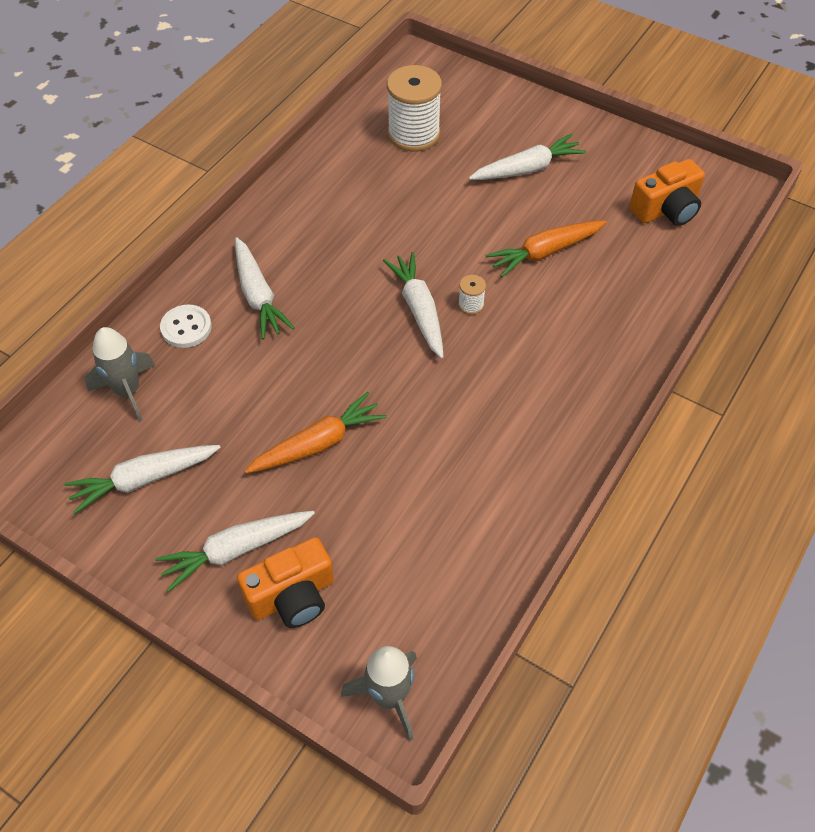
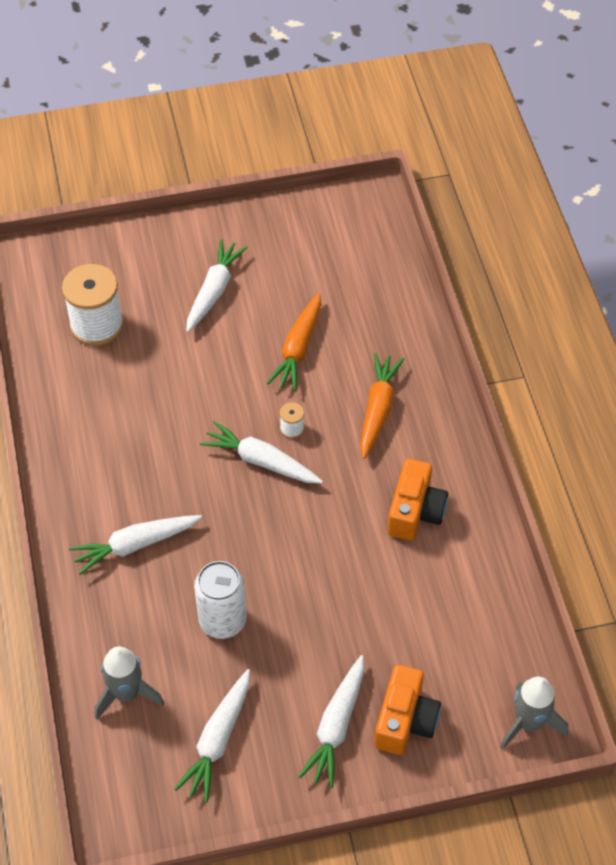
camera: 45 degrees left, 0 degrees up
(186, 327) = (110, 613): white button -> none
(252, 398) = (222, 620): none -> white can
(258, 296) = (134, 545): white carrot -> white carrot turned 135 degrees clockwise
(318, 443) = (305, 611): orange carrot -> orange carrot (378, 409)
(666, 209) = (343, 251): orange camera -> orange camera (415, 511)

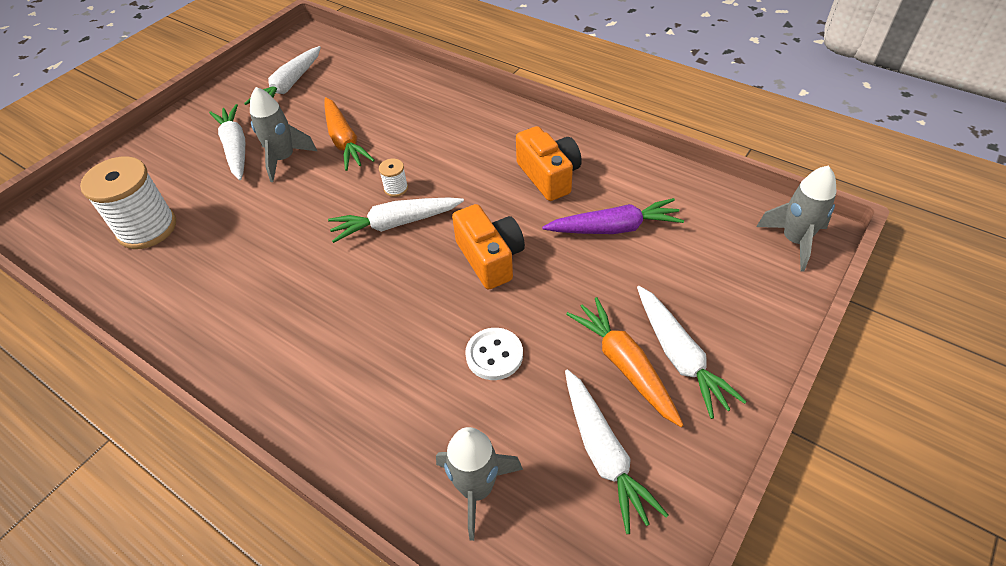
camera: 40 degrees left, 5 degrees down
(134, 545) = (350, 359): white carrot -> white carrot (289, 86)
(222, 620) = (494, 355): white can -> white button
(239, 331) = (284, 159): none -> grey rocket
(378, 409) = (447, 138): orange carrot -> orange carrot (624, 365)
(405, 720) = (719, 308): orange camera -> orange camera (490, 258)
(410, 598) = (614, 228): none -> purple carrot

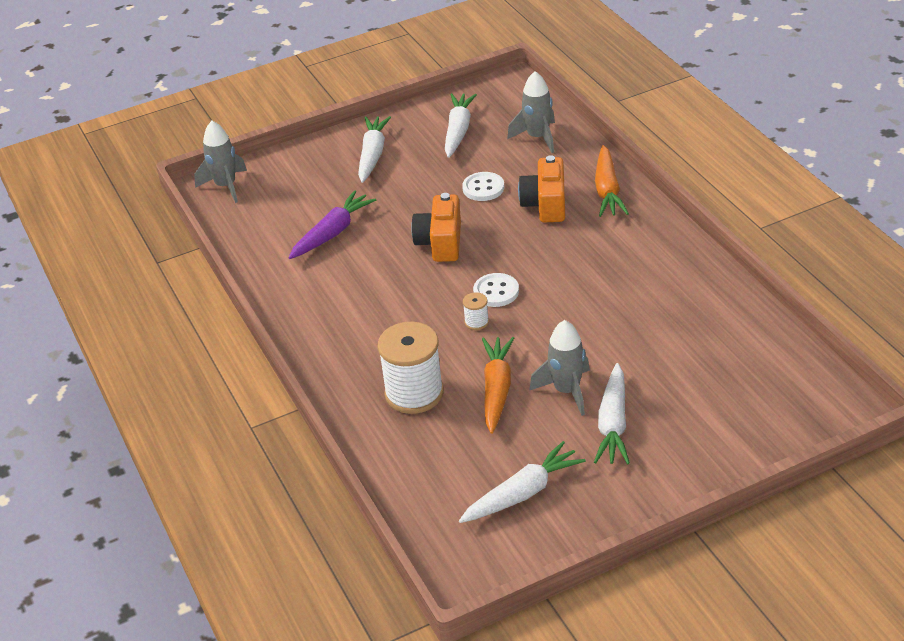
camera: 150 degrees left, 10 degrees down
(147, 228) = (720, 363): white spool -> white spool (414, 393)
(395, 224) = (496, 292): white carrot -> white button
(549, 176) = (341, 287): orange camera -> orange camera (545, 204)
(614, 228) = (333, 233): purple carrot -> purple carrot turned 105 degrees clockwise
(624, 365) = (408, 161): orange carrot -> orange carrot (607, 190)

